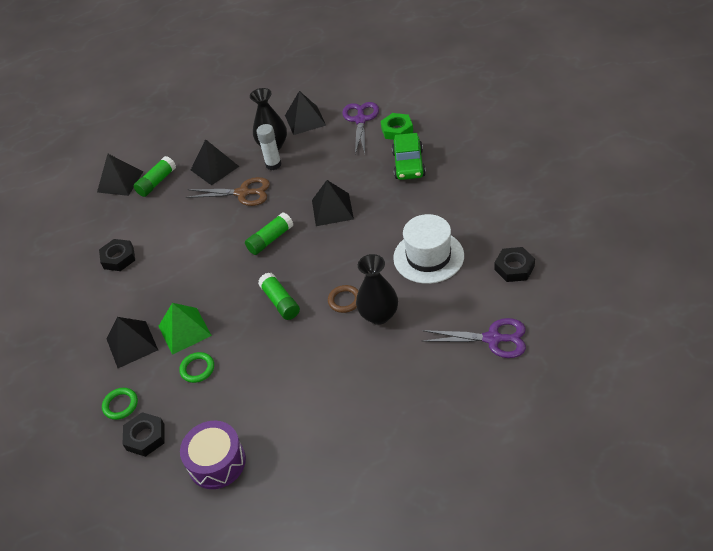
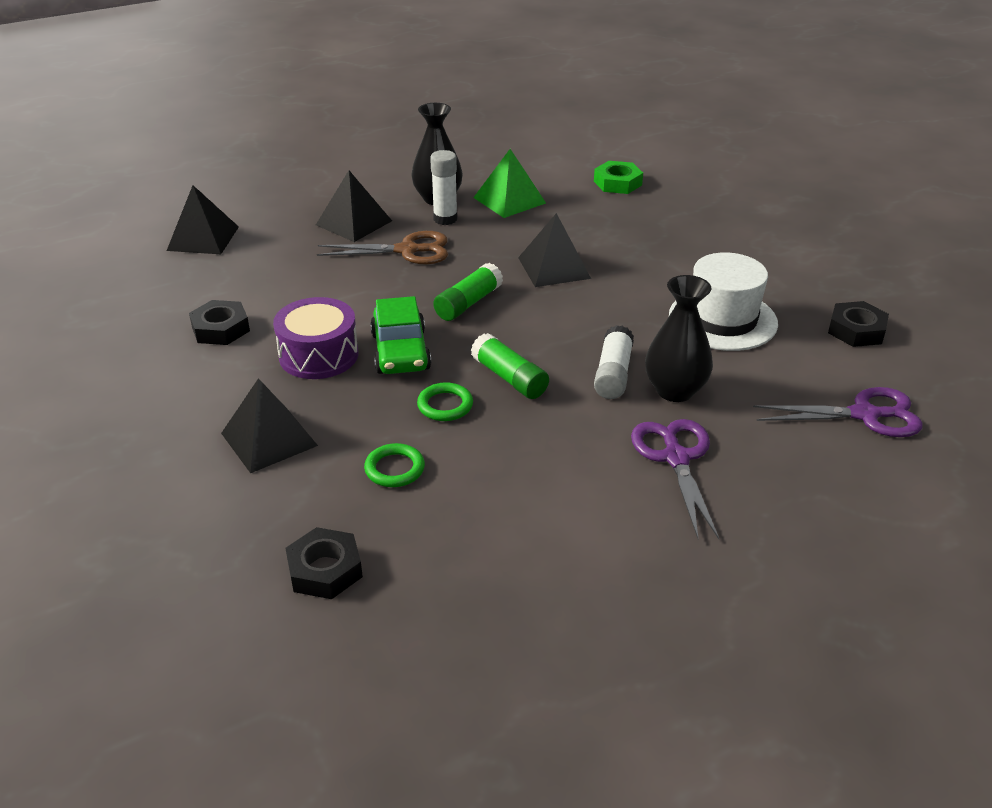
camera: 15 degrees left, 10 degrees down
(120, 405) = (267, 525): green ring -> green ring (445, 405)
(157, 182) = (264, 239): green glue stick -> none
(184, 330) = (358, 418): green pyramid -> green pyramid (509, 200)
(217, 462) = (467, 601): purple drum -> purple drum (319, 355)
(305, 120) = (477, 172): black pyramid -> none
(344, 300) = (613, 374): brown ring -> white glue stick
(360, 120) = (560, 172): purple scissors -> purple scissors (676, 458)
(408, 164) = (649, 218): green car -> green car (400, 351)

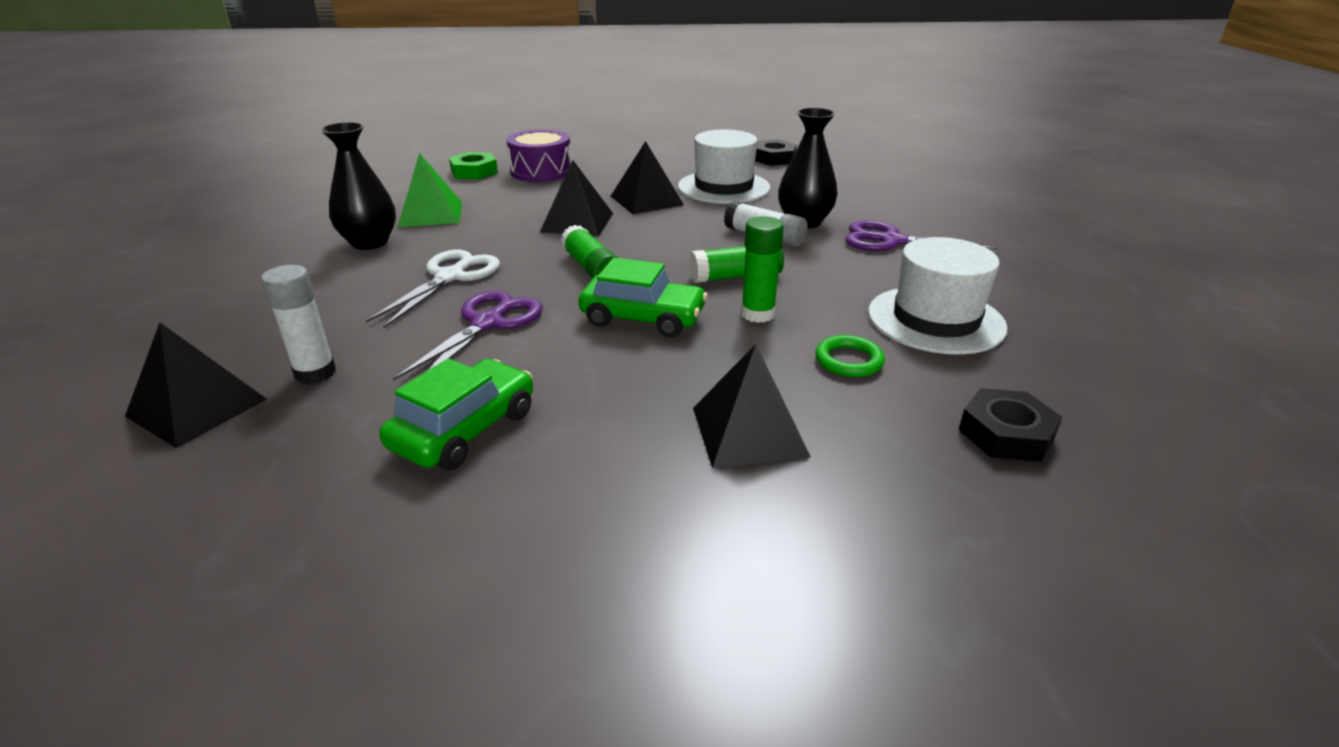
camera: 65 degrees left, 5 degrees down
(220, 329) = (464, 429): black nut -> green car
(319, 355) = (602, 367): purple drum -> purple drum (541, 171)
(354, 223) = (342, 294): black pyramid -> black pyramid (646, 200)
(407, 250) = (450, 277): brown scissors -> white scissors
(445, 219) = (417, 247): white glue stick -> white glue stick (315, 373)
(445, 405) = (757, 314): green ring -> green glue stick
(504, 510) = (935, 320): none -> white hat
(865, 415) = (871, 179): purple scissors -> purple scissors (487, 324)

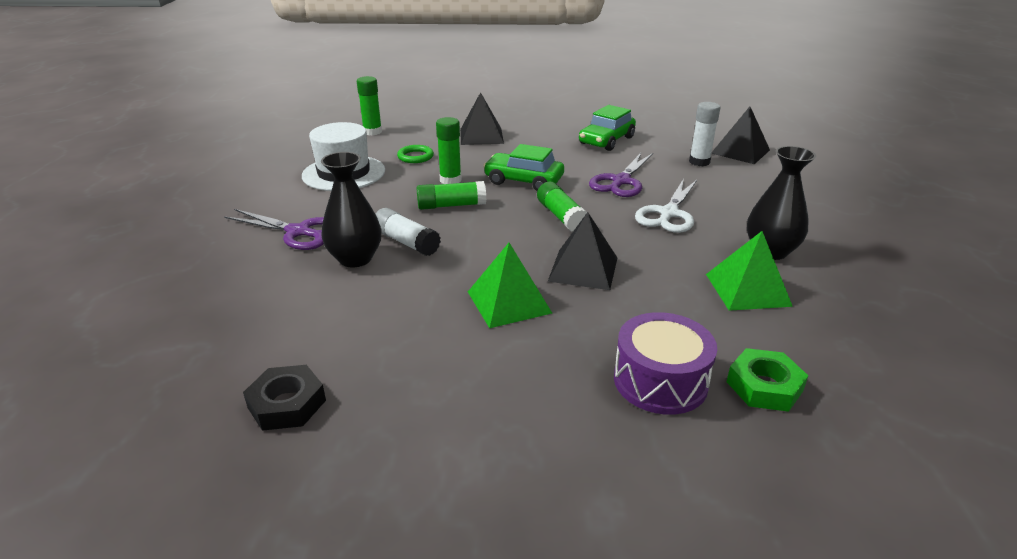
camera: 175 degrees left, 0 degrees up
(646, 200) = (509, 302): black pyramid -> green pyramid
(723, 187) = (407, 324): white hat -> none
(1006, 434) = (372, 132): black nut -> green glue stick

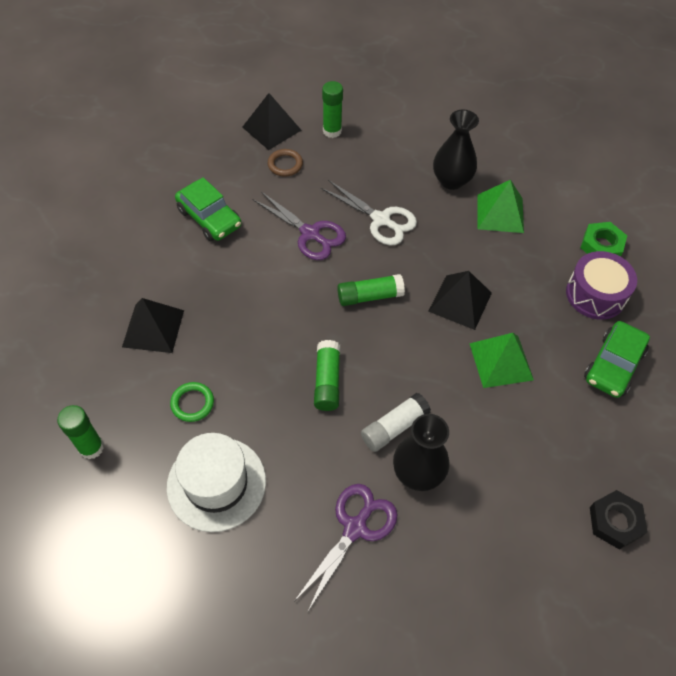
camera: 80 degrees left, 25 degrees up
(450, 180) = (267, 375): green glue stick -> green glue stick (332, 131)
(523, 181) = (287, 310): green car -> green car (613, 365)
(699, 162) = (285, 164): white glue stick -> brown ring

